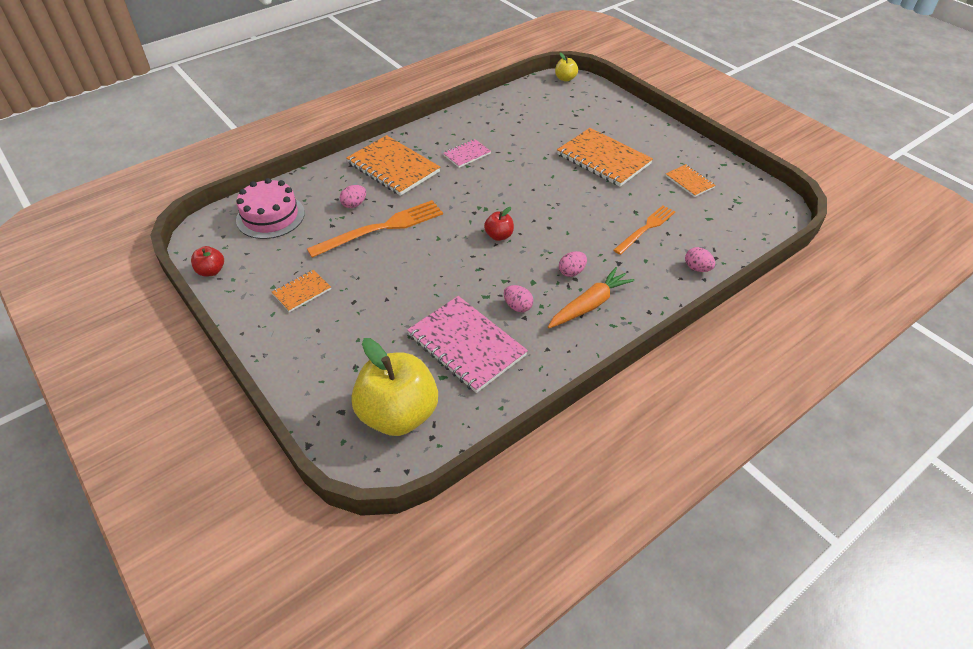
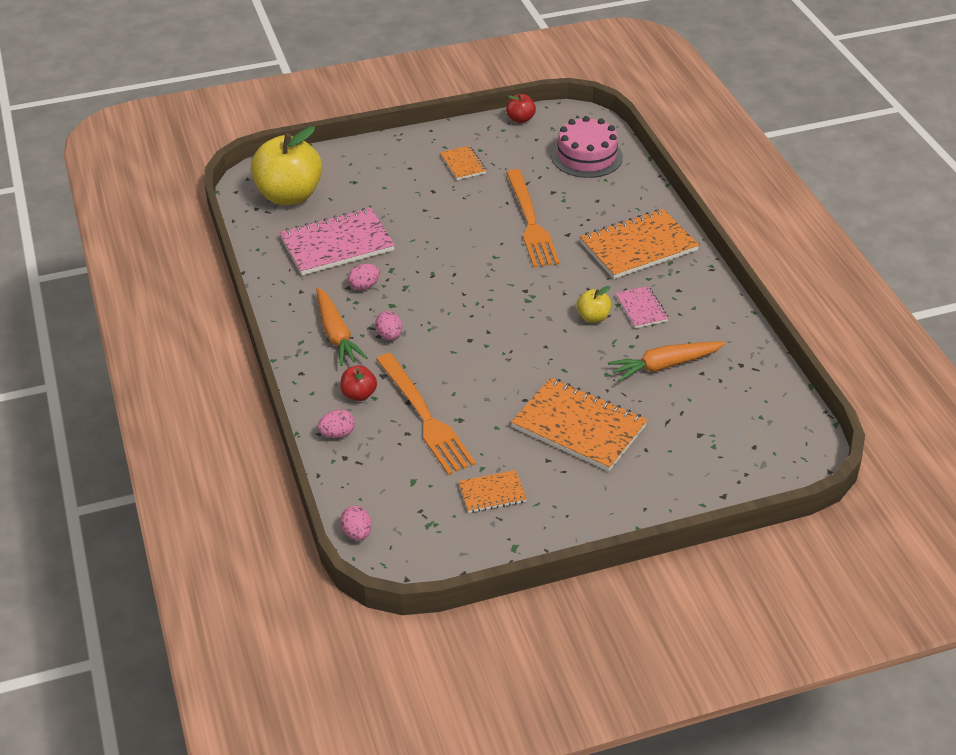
camera: 110 degrees right, 5 degrees down
(354, 204) = (580, 210): pink egg -> pink egg (357, 533)
(499, 236) = (475, 299): red apple -> red apple (359, 394)
(521, 136) = (665, 365): none -> orange carrot
(565, 78) = (809, 454): yellow apple -> yellow apple (593, 317)
(603, 159) = (579, 427): orange notebook -> orange notebook turned 60 degrees clockwise
(646, 228) = (425, 417): orange fork -> orange fork, size x1.54

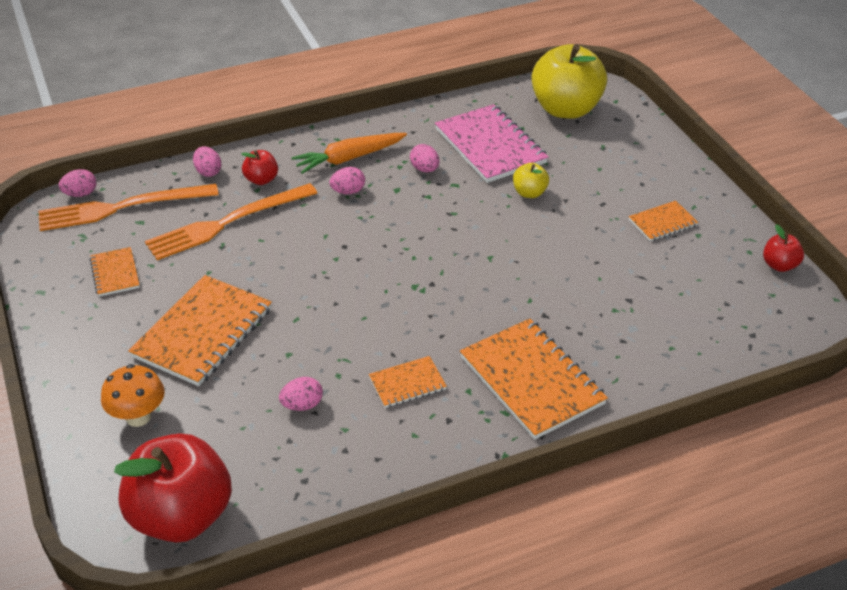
camera: 85 degrees right, 0 degrees up
(530, 222) = (561, 282): orange fork -> orange fork (122, 208)
(587, 156) = (718, 328): pink cake -> none
(593, 317) = (387, 340): yellow apple -> yellow apple (529, 193)
(641, 308) = (407, 383): pink notebook -> orange notebook
(665, 365) = (302, 405): orange carrot -> pink egg
(680, 462) = (138, 417): none -> orange mushroom
(780, 429) = (181, 516): none -> red apple

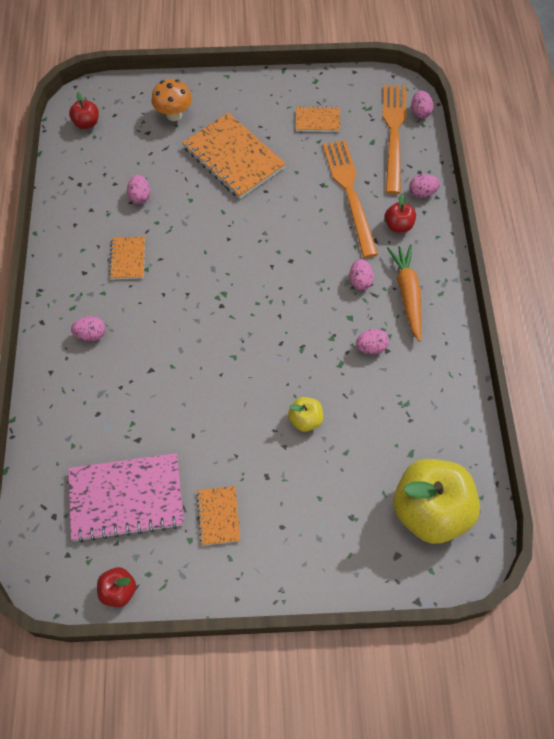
camera: 110 degrees right, 20 degrees up
(181, 516) = (86, 123): red apple -> red apple, size x0.45
(490, 146) = (388, 414): pink notebook -> pink notebook (126, 498)
(531, 380) = (91, 334): orange notebook -> pink egg

